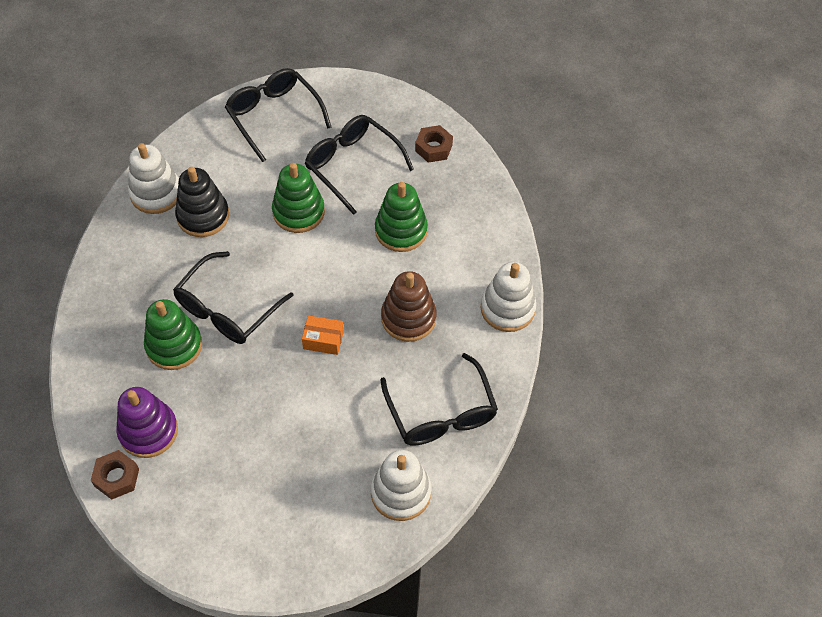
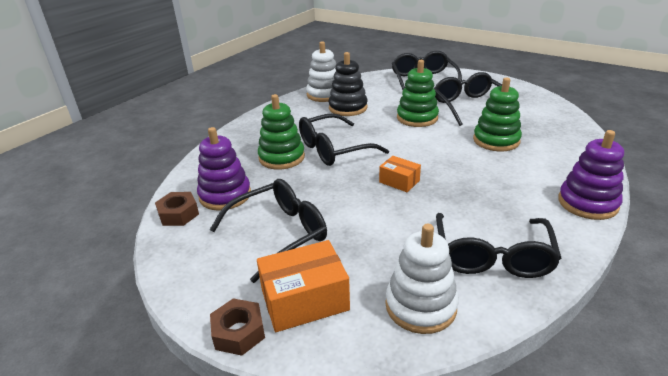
camera: 30 degrees right, 25 degrees down
(239, 462) = (278, 234): none -> black glasses
(305, 527) = (305, 300): none -> orange box
(408, 318) = (483, 186): brown stacking toy -> none
(433, 148) = (539, 109): brown nut -> brown nut (239, 332)
(507, 308) = (587, 203): white stacking toy -> purple stacking toy

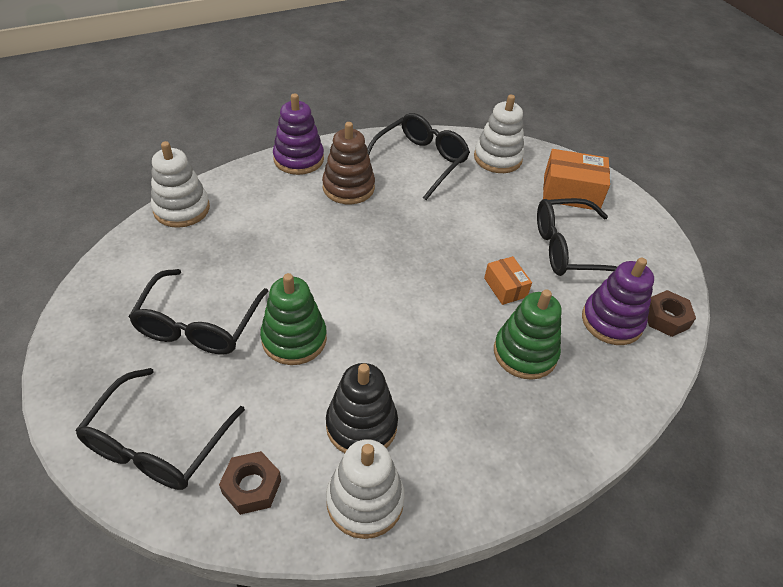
camera: 155 degrees left, 15 degrees up
(239, 332) = (622, 193): brown nut -> brown nut (252, 486)
(334, 149) = (451, 334): black glasses -> none
(399, 181) = (421, 250): orange box -> orange box (505, 287)
(496, 140) = (263, 250): green stacking toy -> none
(512, 199) = (348, 187): none -> brown stacking toy
(582, 138) = (181, 209): none -> white stacking toy

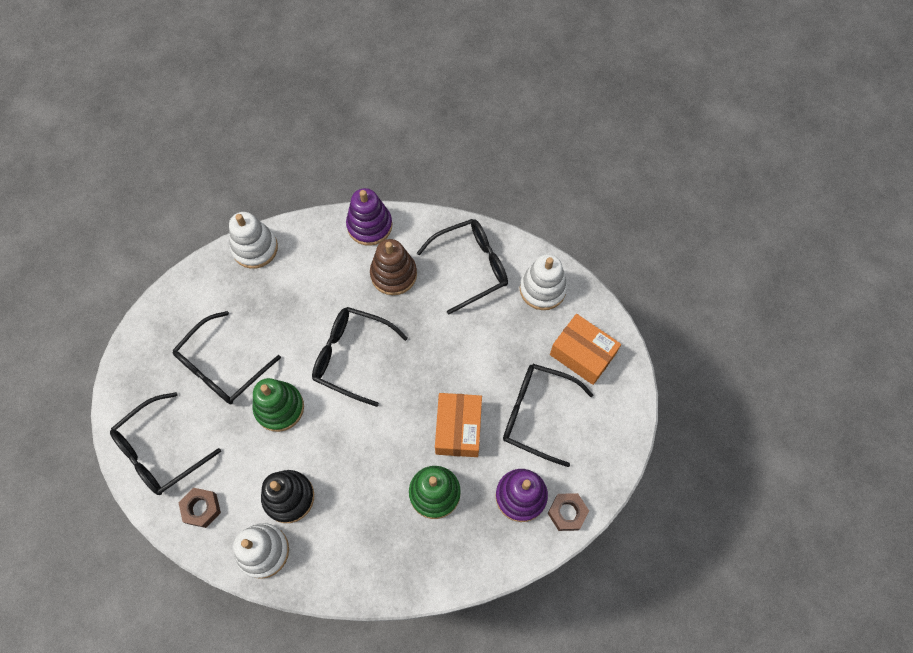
camera: 30 degrees right, 20 degrees up
(349, 265) = (352, 356): none -> black glasses
(505, 287) = (458, 429): orange box -> orange box, size x1.72

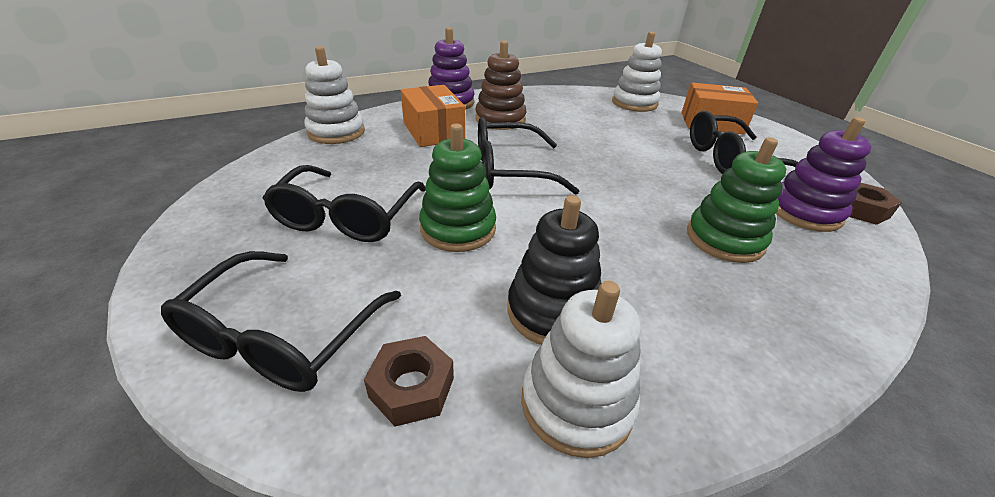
camera: 30 degrees left, 30 degrees down
(458, 429) = (678, 186): orange box -> orange box (433, 131)
(470, 267) = (564, 104): black glasses -> none

